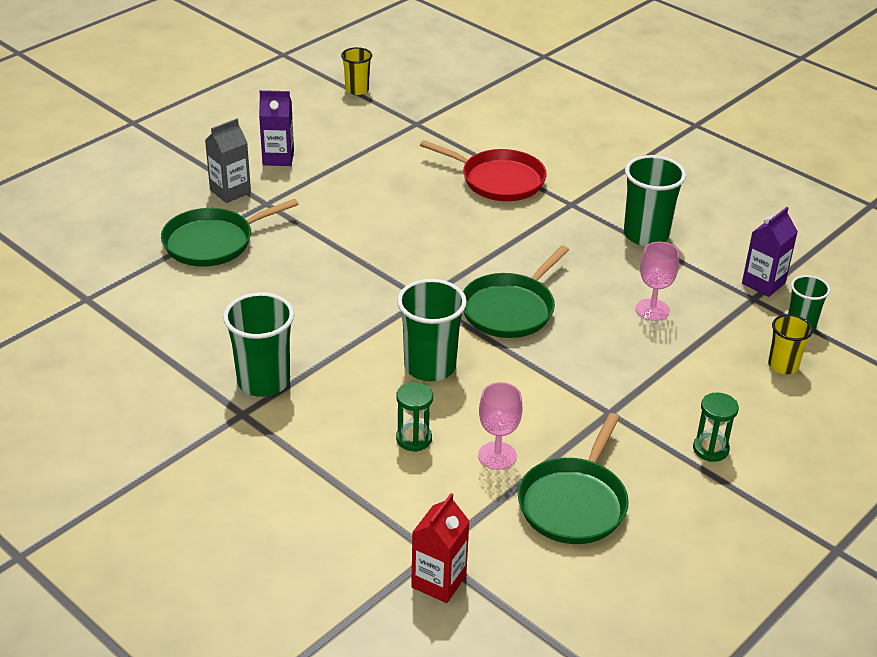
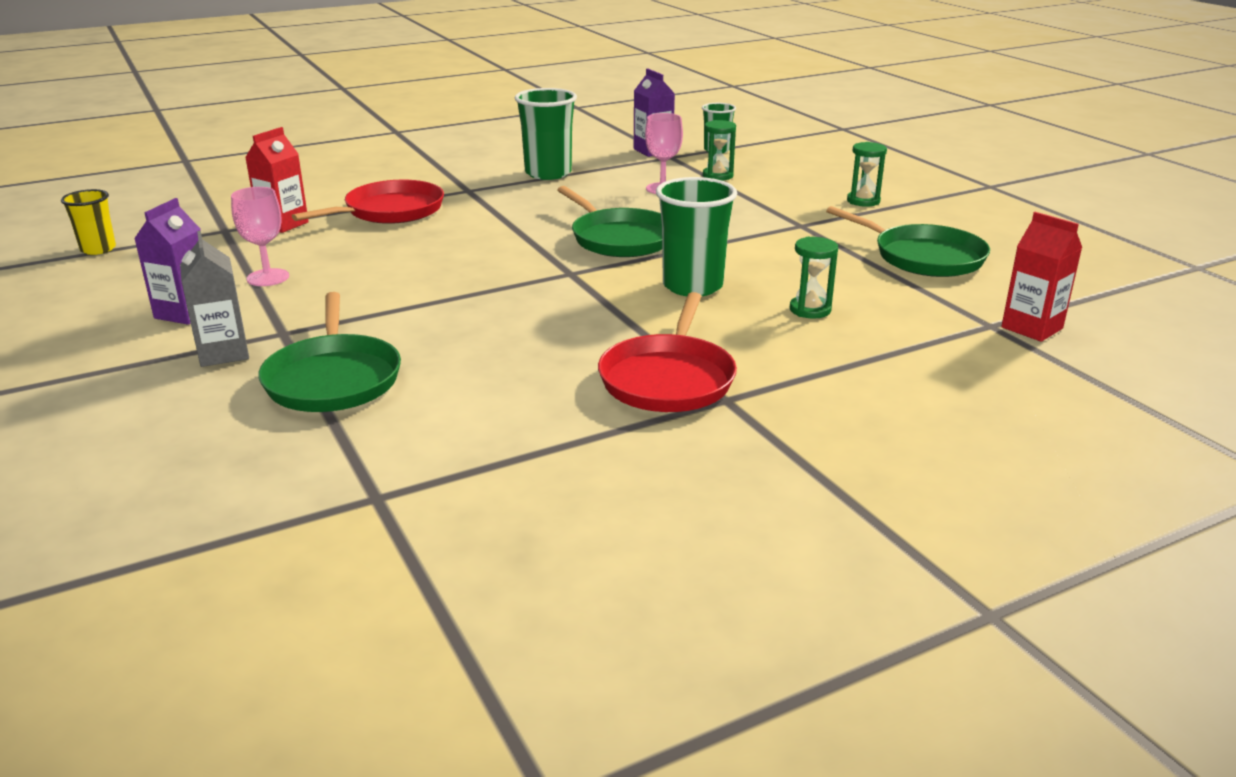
camera: 70 degrees left, 10 degrees down
(263, 381) = (668, 378): green cup -> red pan
(442, 142) = (283, 224): none -> red carton
(497, 456) = (849, 277): pink goblet -> pink goblet (268, 277)
(716, 338) = (718, 176): none -> green hourglass
(783, 365) = (765, 163): yellow cup -> none

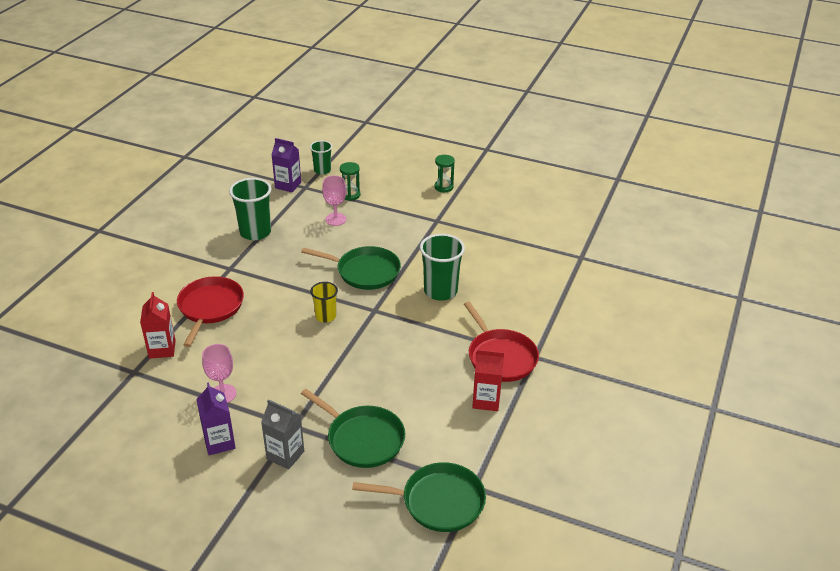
camera: 40 degrees left, 10 degrees up
(98, 249) = (78, 427): yellow cup -> yellow cup (325, 316)
(810, 310) = (506, 282): green hourglass -> none
(923, 257) = (512, 221): green pan -> green pan (438, 501)
(1032, 328) = (596, 251): red carton -> red carton (486, 400)

